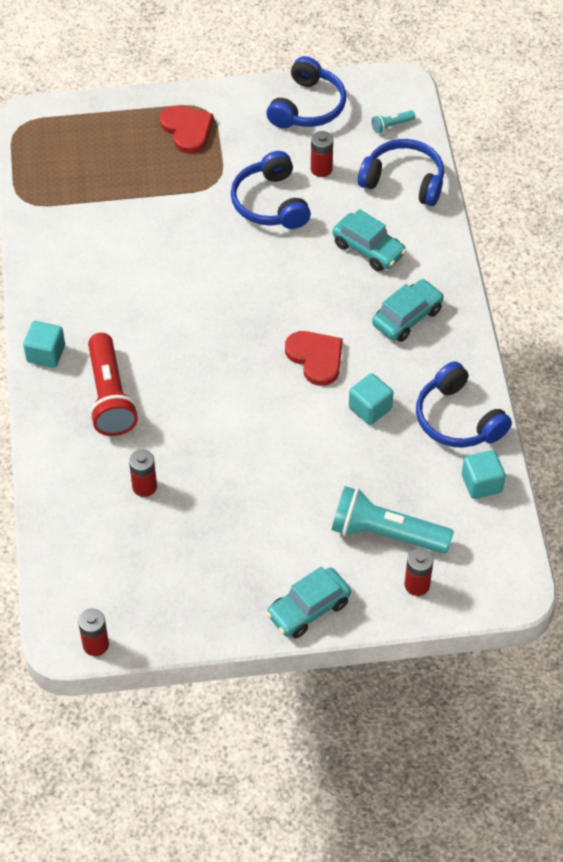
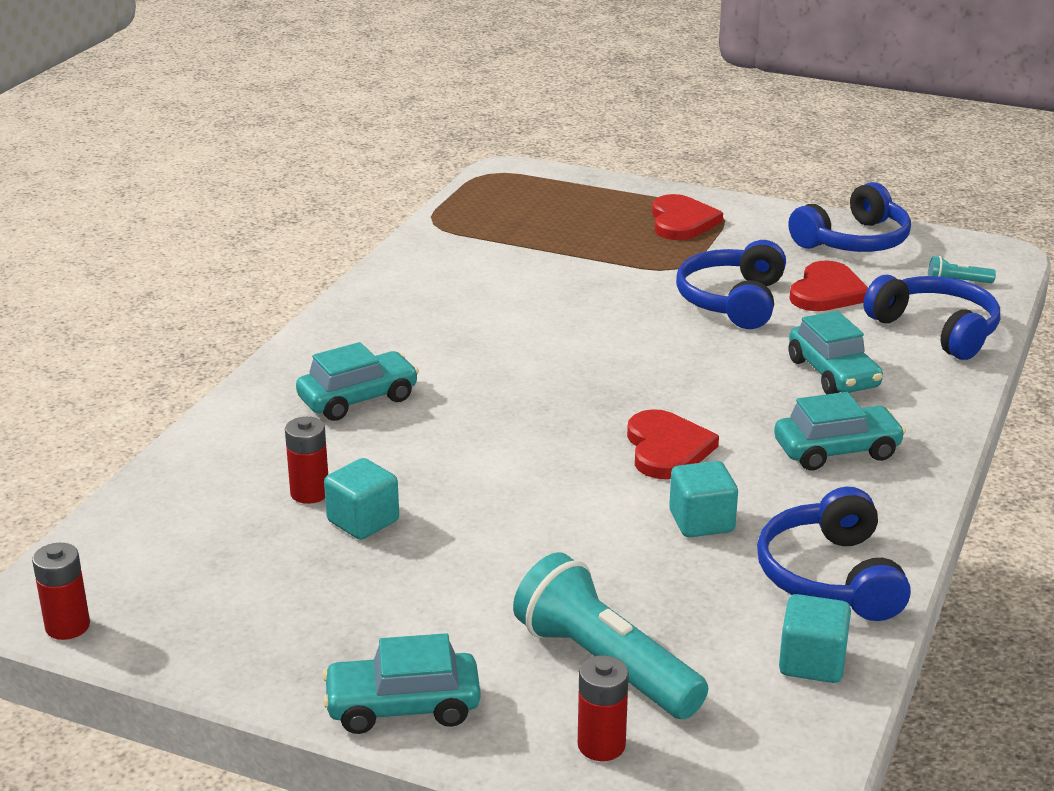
camera: 30 degrees right, 25 degrees down
(46, 354) = (322, 341): turquoise cube -> turquoise cube (363, 521)
(110, 396) = (358, 399): red flashlight -> turquoise car
(321, 169) = (827, 292): red battery -> red heart

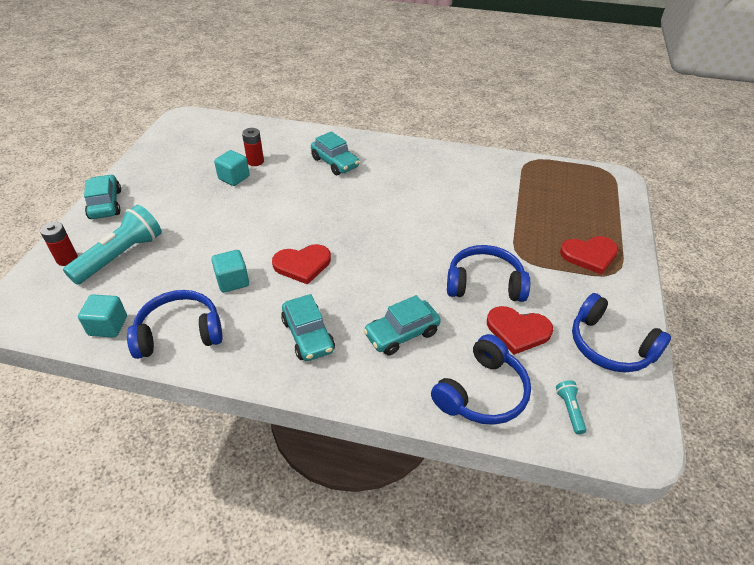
camera: 80 degrees right, 15 degrees up
(67, 626) = (169, 125): red battery -> none

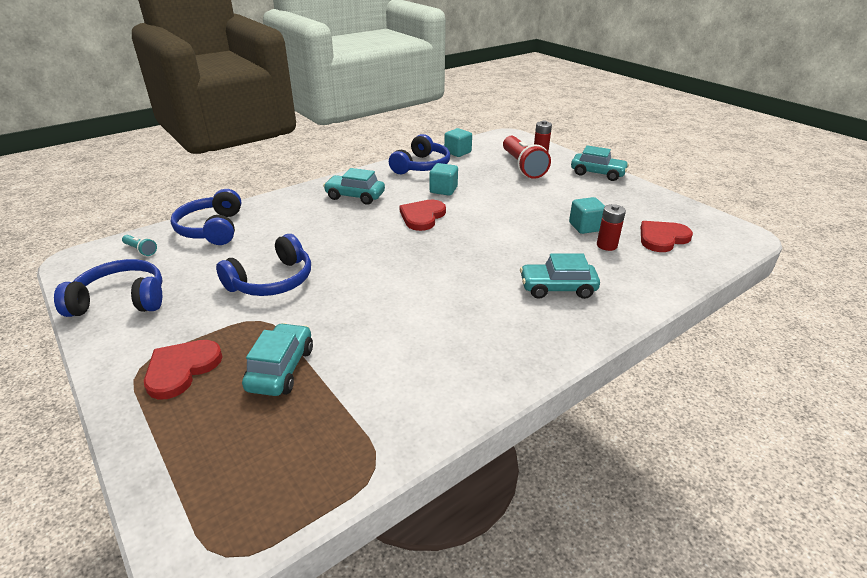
camera: 130 degrees right, 10 degrees down
(120, 256) = (522, 166): turquoise flashlight -> red flashlight
(401, 334) = (299, 224): turquoise car -> turquoise car (281, 369)
(518, 330) = (213, 268): red heart -> red heart (662, 238)

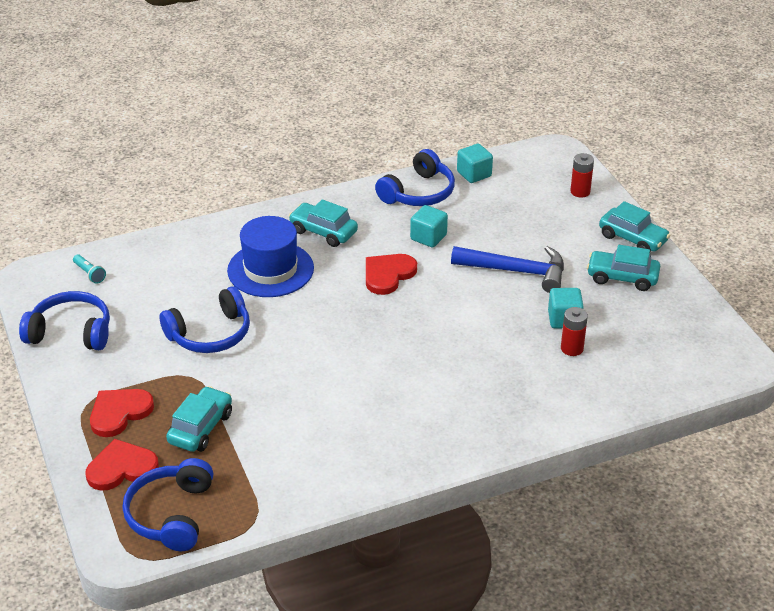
camera: 15 degrees right, 5 degrees up
(212, 229) = (161, 256): blue headphones -> blue headphones (171, 514)
(317, 226) = (270, 269): none -> blue hat
(522, 166) = (544, 212): red flashlight -> none
(526, 202) = (516, 271): none -> blue hammer
(557, 288) = (486, 392): turquoise car -> turquoise car (622, 277)
(662, 238) = (642, 349): red heart -> red heart (121, 468)

